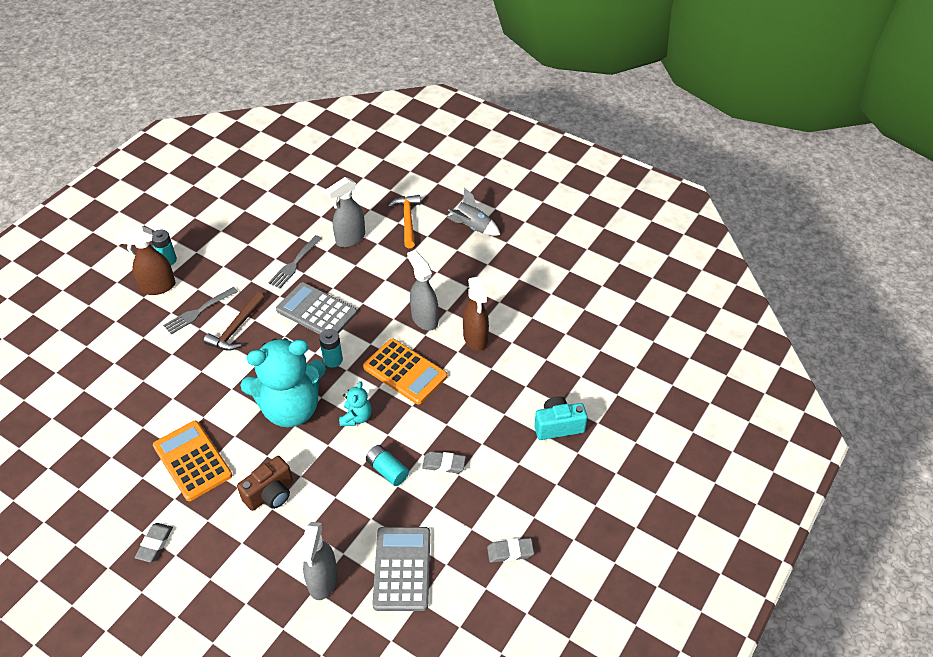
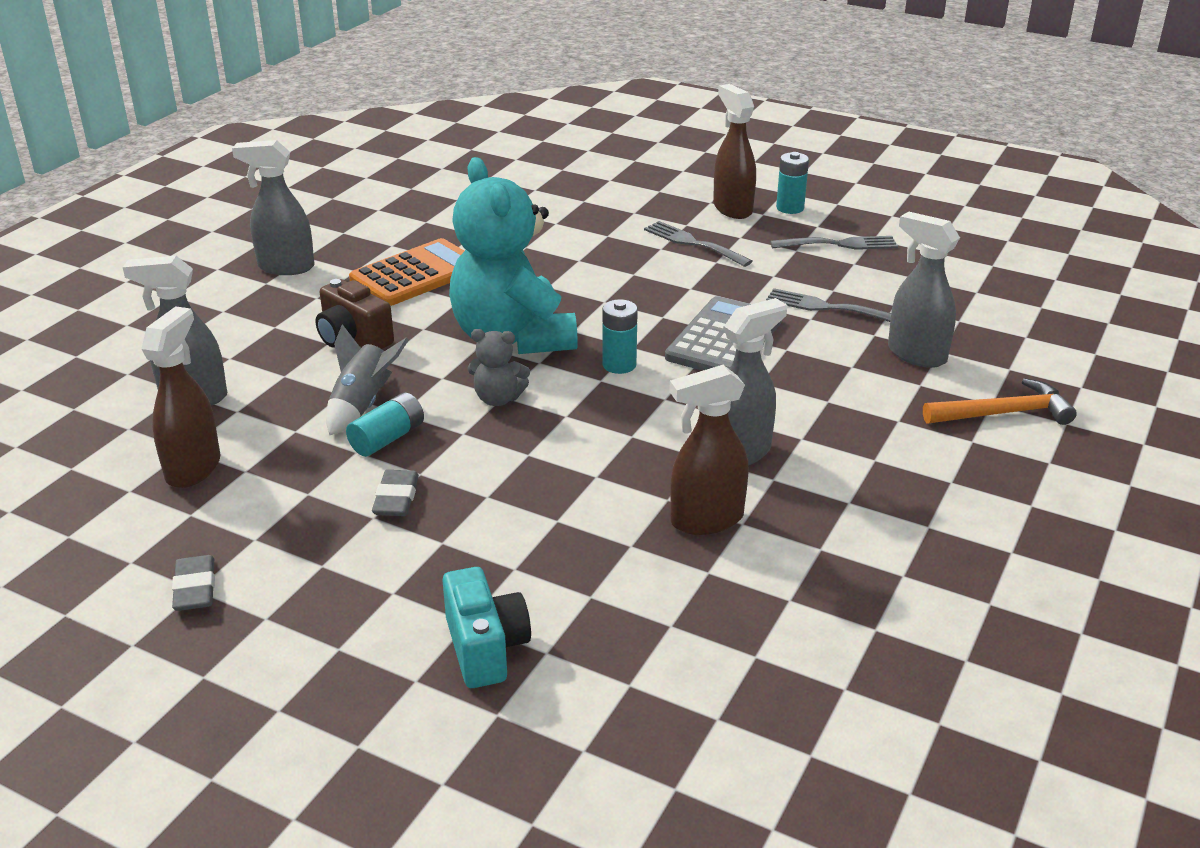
camera: 85 degrees right, 15 degrees down
(155, 544) = (285, 267): grey eraser -> grey spray bottle
(223, 246) = (839, 244): none -> grey fork
(236, 328) = (667, 275): brown hammer -> none
(356, 417) = (498, 399): turquoise teddy bear -> grey teddy bear
(402, 569) = (194, 468): grey calculator -> brown spray bottle
(405, 372) = (605, 440): orange calculator -> none
(472, 227) = (1032, 499): grey rocket -> grey rocket (362, 405)

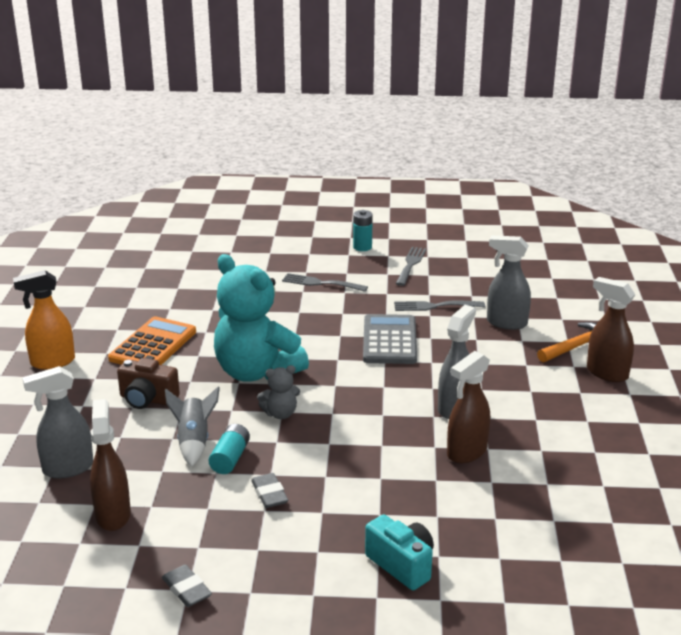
camera: 25 degrees left, 5 degrees down
(285, 267) = (52, 362): grey spray bottle -> orange spray bottle
(619, 365) = (339, 372): turquoise battery -> none
(732, 208) = (327, 255): brown spray bottle -> brown spray bottle (606, 373)
(839, 244) = (410, 264): grey fork -> grey fork turned 45 degrees counterclockwise

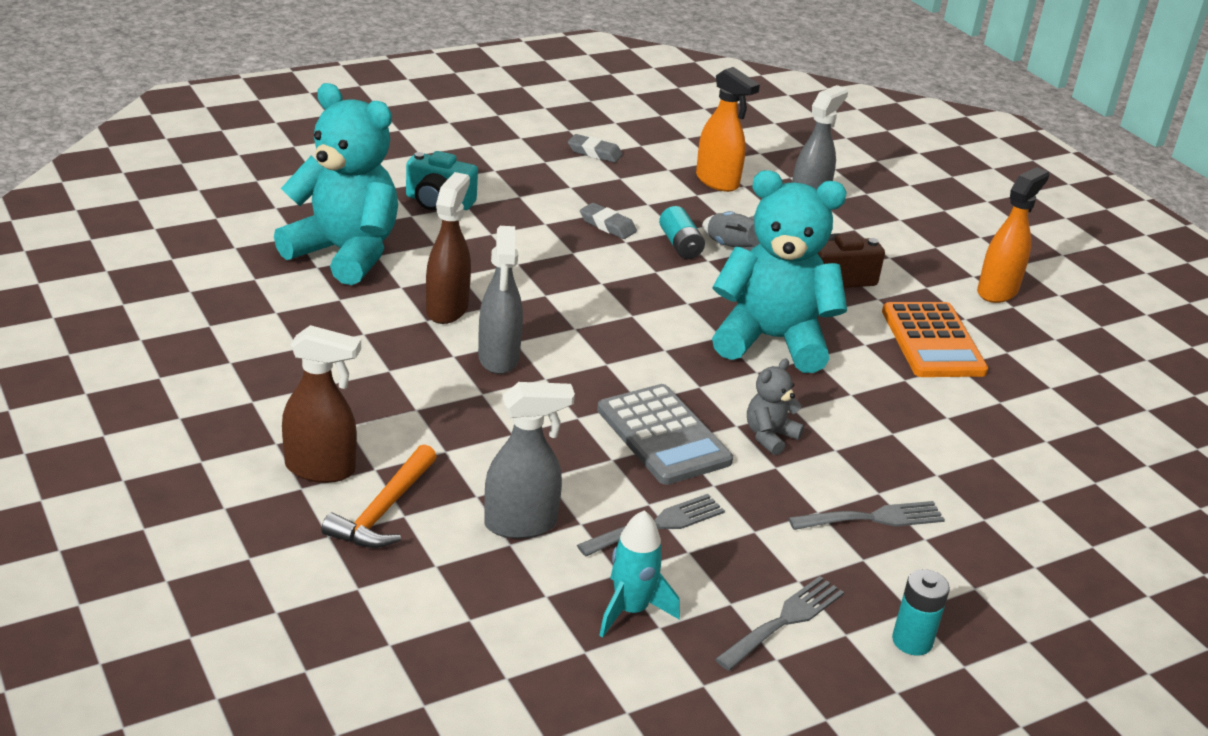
camera: 145 degrees right, 5 degrees up
(113, 515) = (717, 182): brown spray bottle -> orange spray bottle
(280, 414) = (685, 299): grey teddy bear -> grey teddy bear (769, 436)
(410, 264) = (784, 620): grey fork -> grey fork turned 120 degrees counterclockwise
(478, 283) = (631, 610): none -> turquoise rocket
(523, 527) = (345, 253): none -> turquoise teddy bear

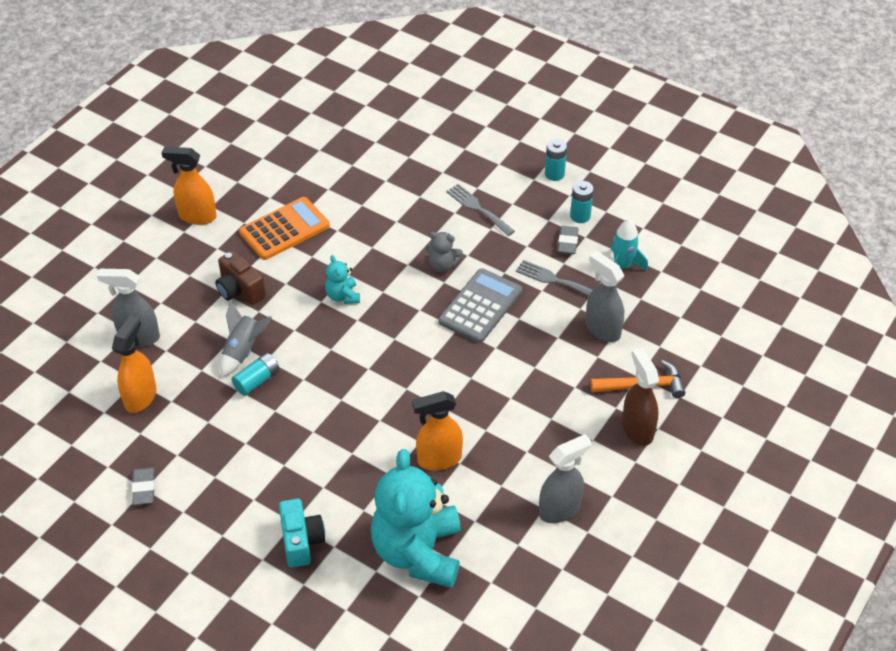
camera: 115 degrees left, 15 degrees up
(447, 309) = (439, 459): brown spray bottle -> orange spray bottle
(498, 358) = (470, 407): grey spray bottle -> grey spray bottle (560, 509)
(607, 225) = (259, 429): grey eraser -> grey eraser (568, 242)
(771, 340) = (343, 296): turquoise teddy bear -> turquoise teddy bear, size x0.43
(784, 620) = (580, 216): grey fork -> turquoise battery

